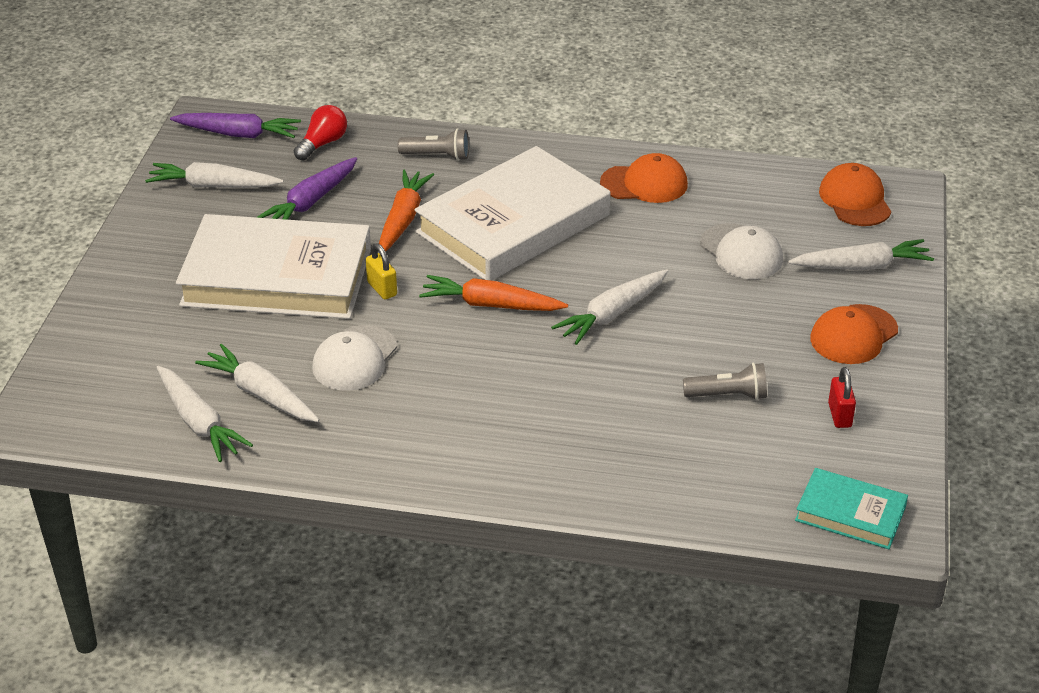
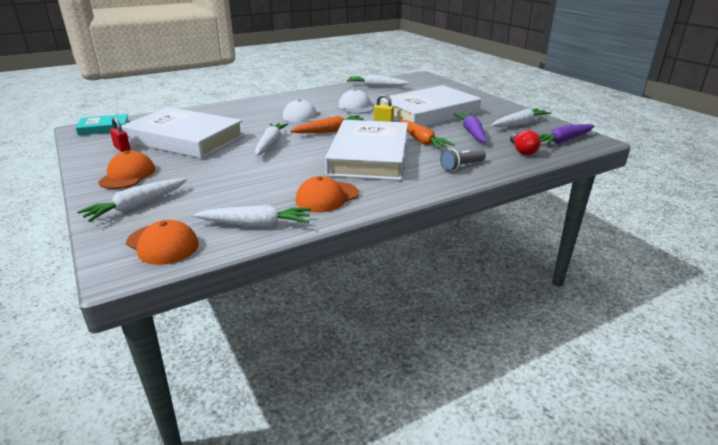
camera: 140 degrees right, 10 degrees down
(260, 394) = (370, 94): white carrot -> white carrot (256, 224)
(728, 395) = (185, 139): grey flashlight -> white book
(741, 252) = (226, 187): white cap -> white cap (305, 117)

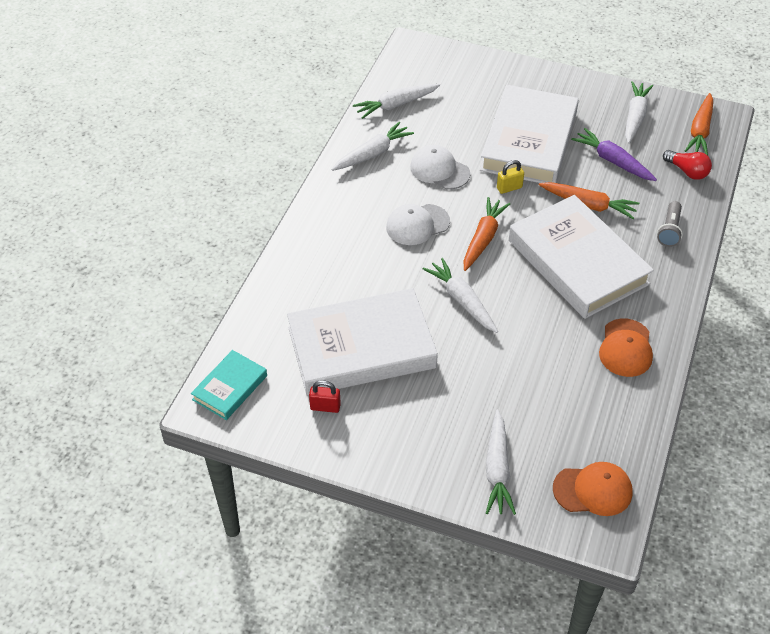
camera: 40 degrees left, 20 degrees up
(127, 175) = (412, 439): orange cap -> none
(256, 224) = (624, 419): white carrot -> white carrot (372, 153)
(563, 141) = (700, 131): purple carrot -> orange carrot

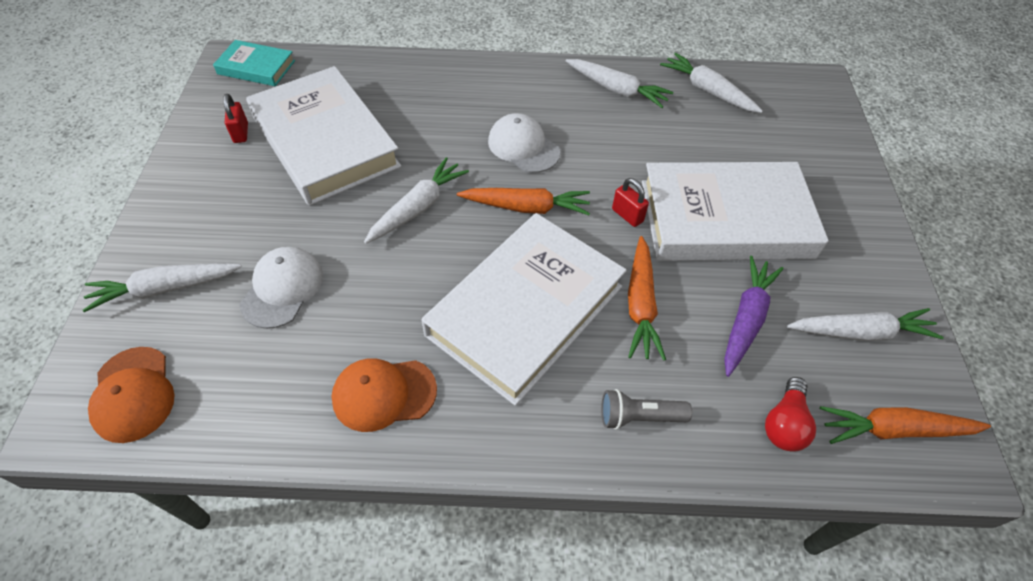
camera: 70 degrees right, 5 degrees up
(439, 170) = (622, 147): white cap -> white cap (282, 289)
(509, 188) = (627, 215): yellow padlock -> red padlock

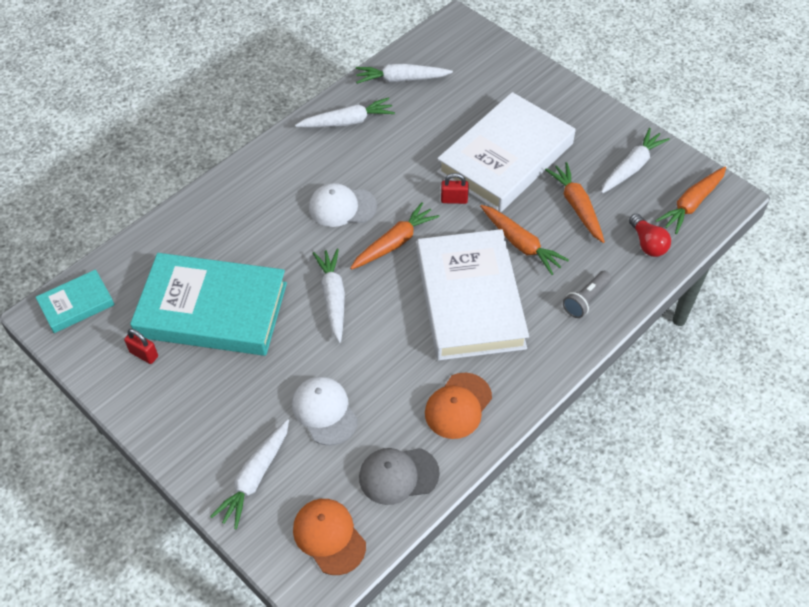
camera: 45 degrees left, 0 degrees up
(133, 394) = (329, 537): orange cap -> orange cap turned 150 degrees counterclockwise
(252, 402) = (398, 475): none -> grey cap
(325, 141) = (212, 310): white book -> turquoise book
(746, 319) = (576, 206): purple carrot -> orange carrot

